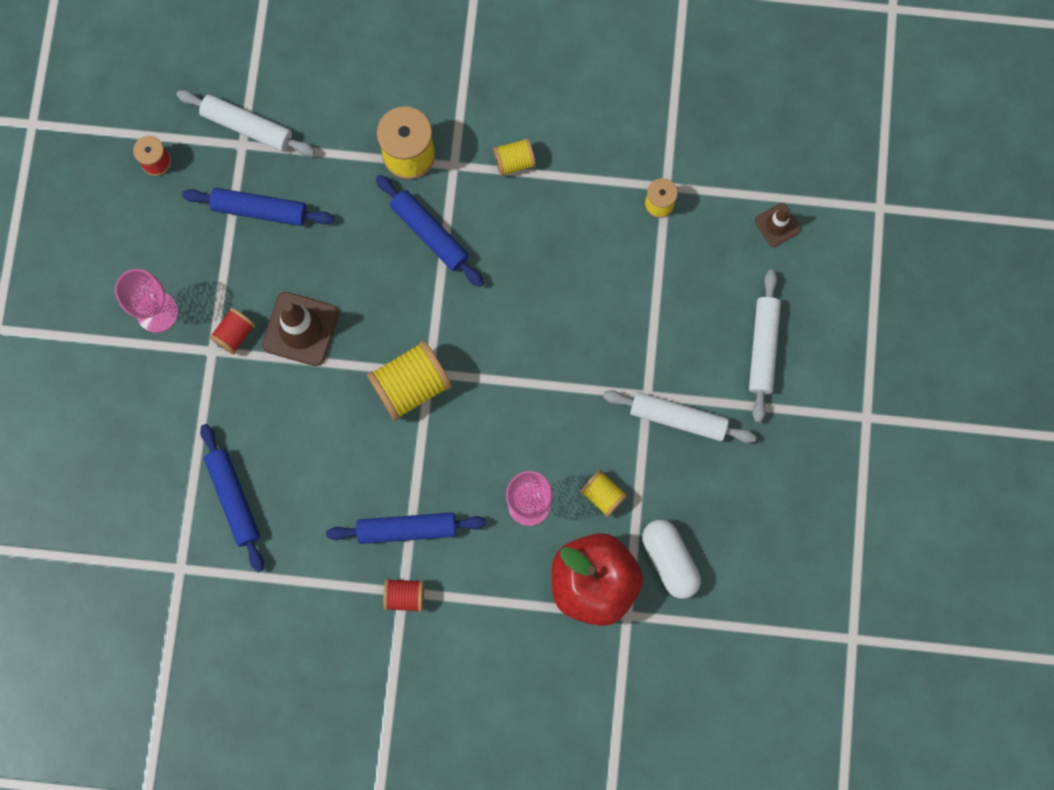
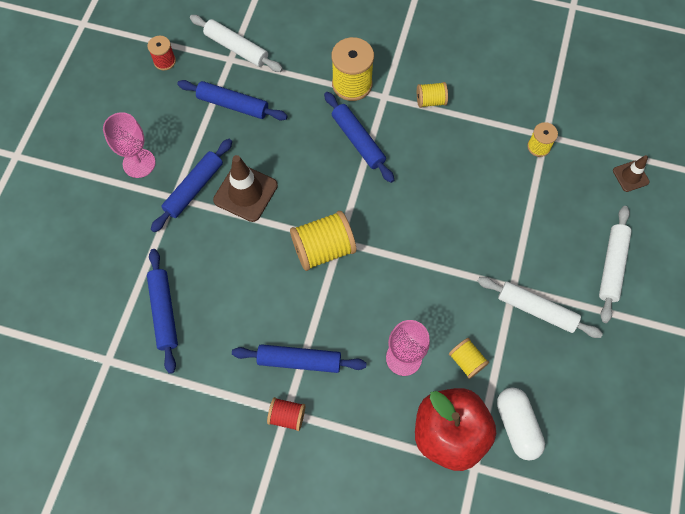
camera: 10 degrees right, 10 degrees down
(235, 334) = (194, 188): red spool -> blue rolling pin

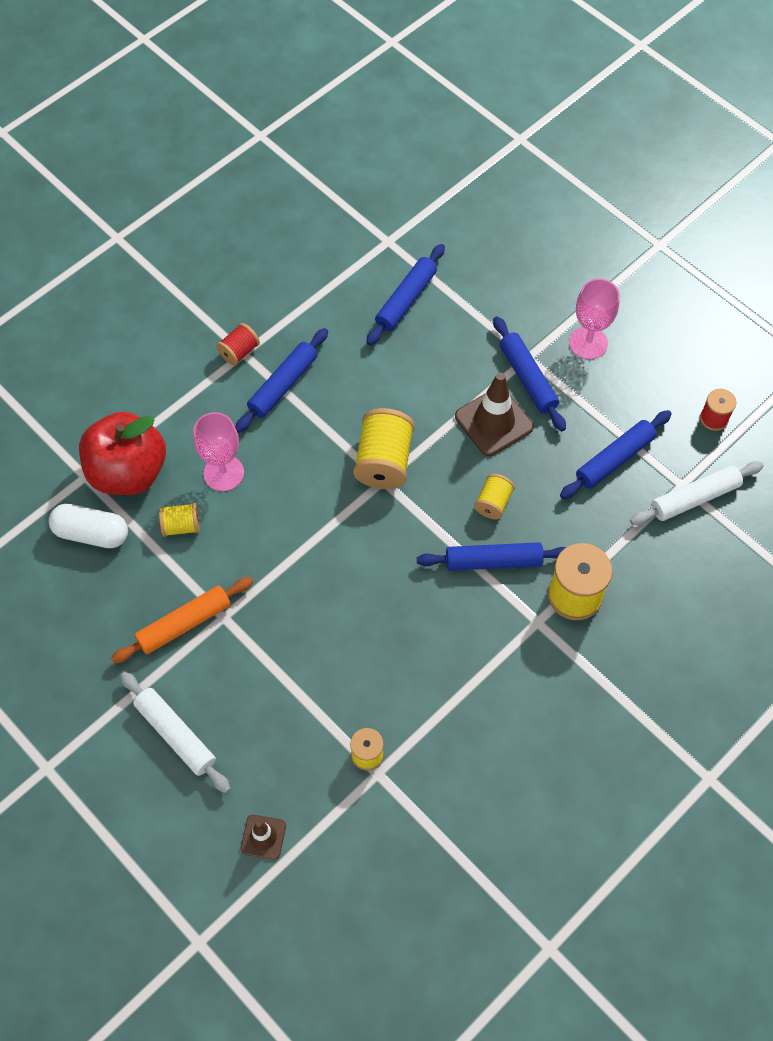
camera: 120 degrees right, 5 degrees down
(164, 312) = (406, 300): blue rolling pin -> blue rolling pin turned 75 degrees counterclockwise
(430, 101) = (501, 669): yellow spool -> yellow spool (493, 503)
(536, 309) = (184, 624): white rolling pin -> orange rolling pin

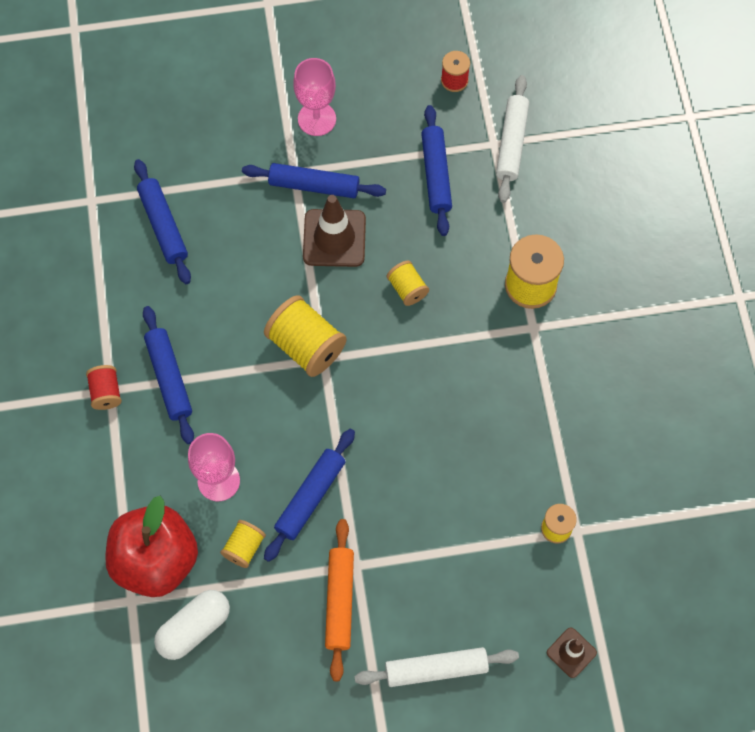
camera: 55 degrees left, 5 degrees up
(493, 561) = (458, 324): blue rolling pin -> blue rolling pin (310, 497)

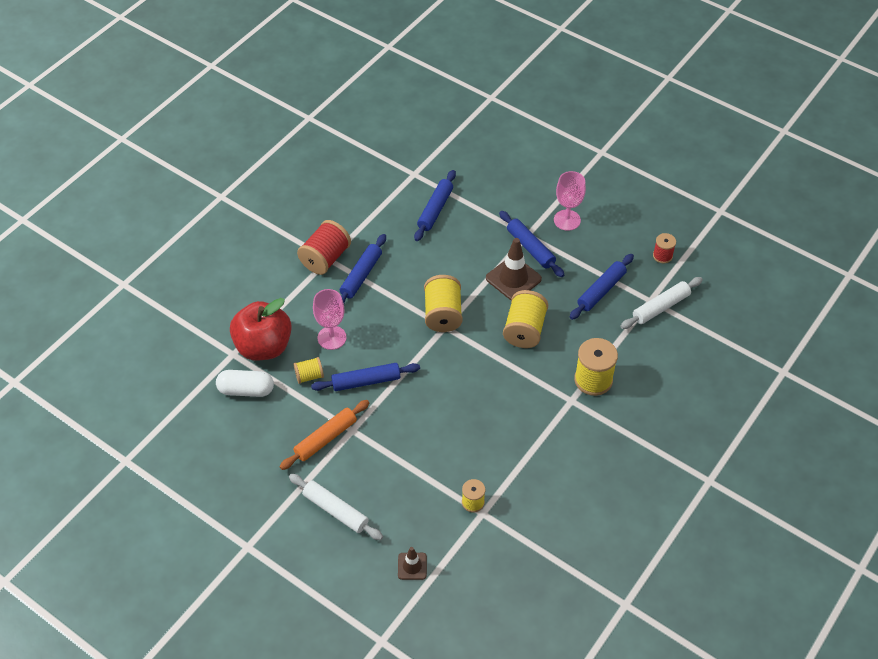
camera: 45 degrees right, 15 degrees down
(106, 392) = (325, 258): red spool -> red spool, size x1.79
(407, 289) = (524, 330): yellow spool -> yellow spool, size x1.79

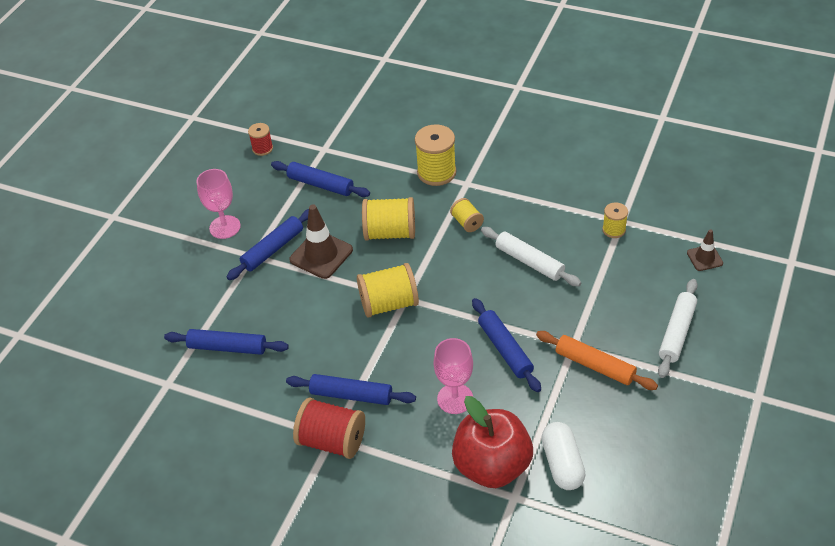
camera: 100 degrees left, 5 degrees down
(309, 376) = (518, 405): yellow spool -> yellow spool (467, 223)
(660, 307) = (331, 141): white rolling pin -> white rolling pin (529, 262)

